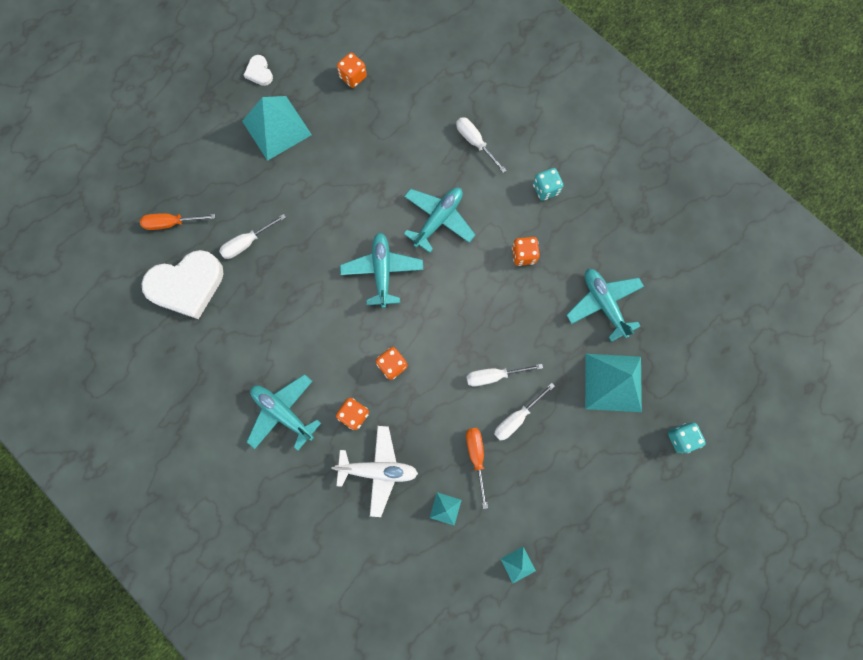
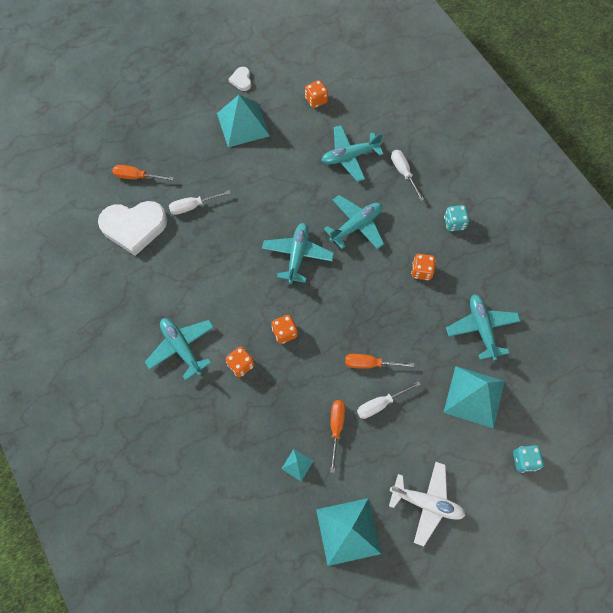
camera: 15 degrees right, 10 degrees down
(378, 470) = (248, 416): white plane -> white plane (427, 503)
(409, 138) = (349, 156): none -> turquoise plane
(494, 376) = (370, 364): white screwdriver -> orange screwdriver
(518, 564) = (348, 531): turquoise pyramid -> turquoise pyramid, size x2.24

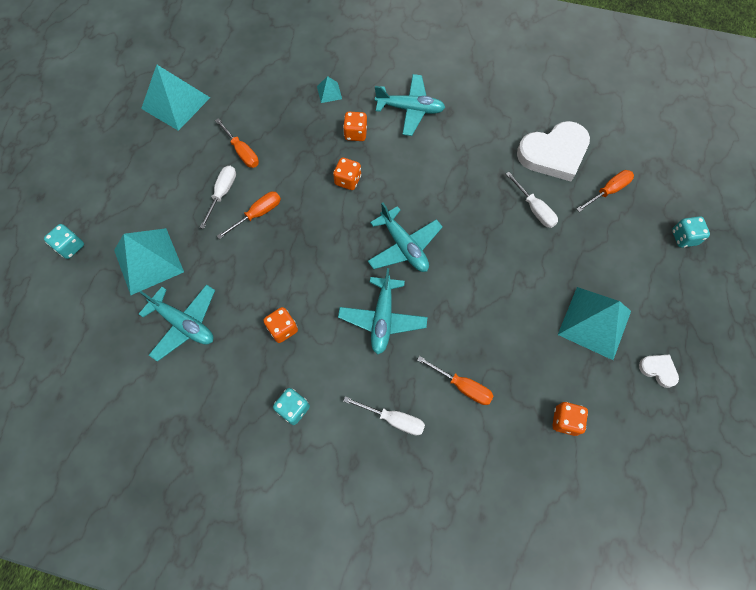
camera: 135 degrees right, 0 degrees up
(134, 227) = (554, 153): white heart -> white heart turned 150 degrees counterclockwise
(135, 118) = (684, 237): none -> turquoise dice
(193, 206) = (534, 209): white screwdriver -> white screwdriver turned 120 degrees clockwise
(297, 464) = (248, 110): turquoise pyramid -> turquoise pyramid (329, 92)
(349, 156) = (462, 386): turquoise plane -> orange screwdriver
(427, 503) = (131, 160): white plane -> none

